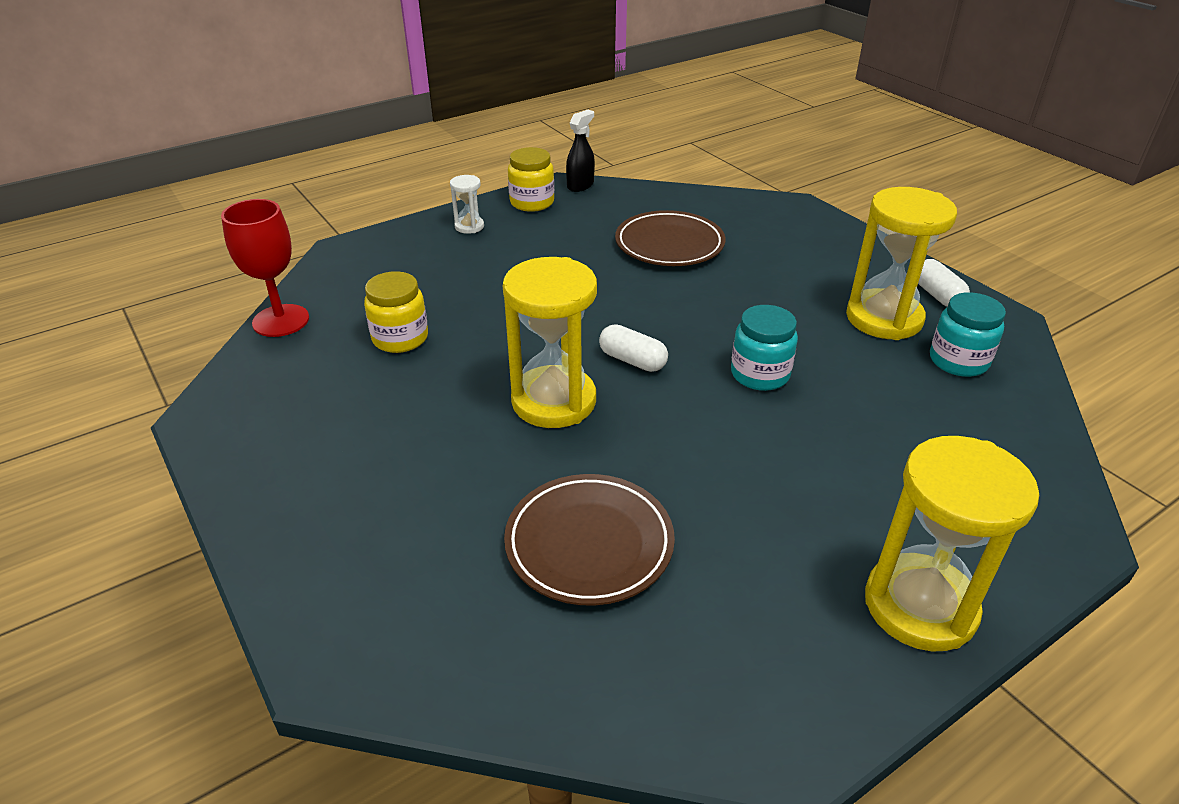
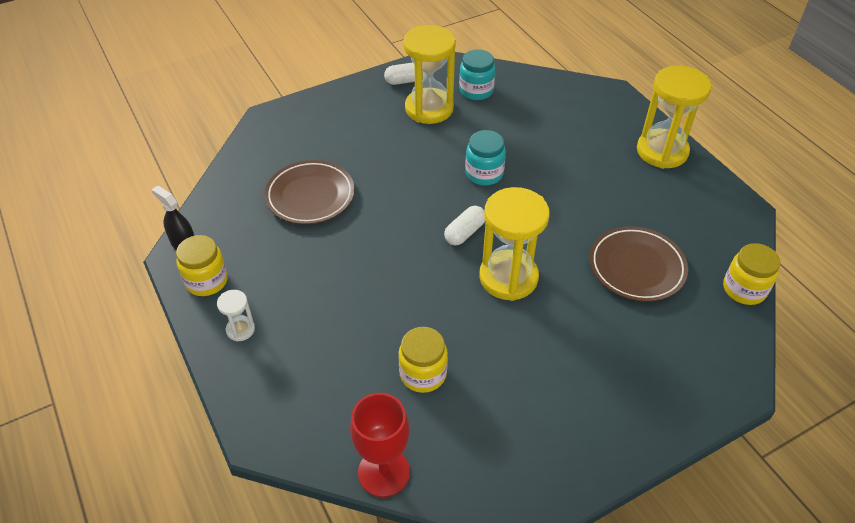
camera: 85 degrees left, 10 degrees up
(549, 707) = (744, 289): none -> yellow jar

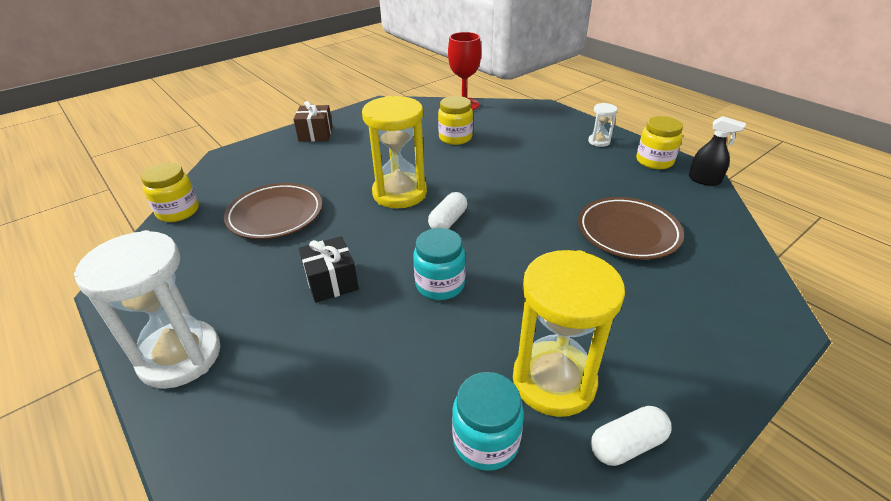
camera: 170 degrees right, 10 degrees down
(569, 188) = (331, 281): none -> black gift
(625, 423) = (315, 134): none -> brown gift
(662, 151) = (180, 356): yellow hourglass -> white hourglass

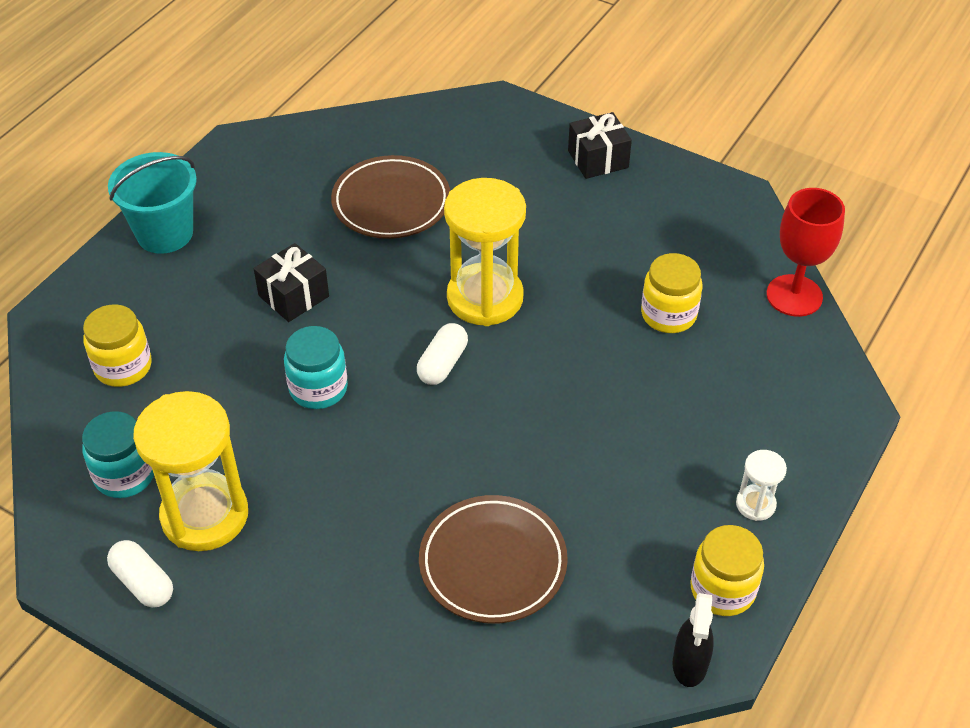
camera: 70 degrees right, 10 degrees up
(178, 211) = (366, 122): yellow jar -> yellow jar (123, 367)
(180, 356) = (165, 233): white hourglass -> turquoise bucket
(315, 134) = (598, 159): brown gift -> black gift
(448, 221) = (442, 364): white capsule -> white capsule turned 75 degrees counterclockwise

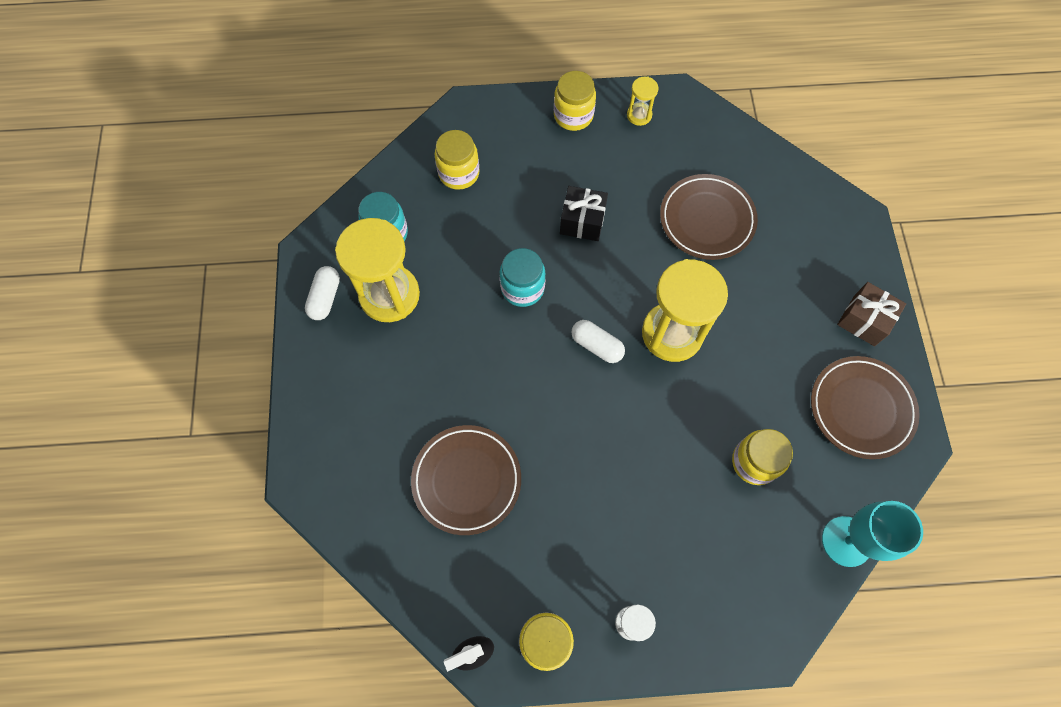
camera: 55 degrees right, 20 degrees up
(165, 233) = (573, 115): turquoise bucket -> yellow jar
(223, 184) = (639, 115): none -> yellow hourglass
(442, 364) = (597, 345): white capsule -> white capsule turned 45 degrees clockwise
(598, 159) = (864, 320): black gift -> brown gift
(679, 211) = (861, 408): none -> brown plate
(794, 296) = (846, 541): red goblet -> turquoise goblet

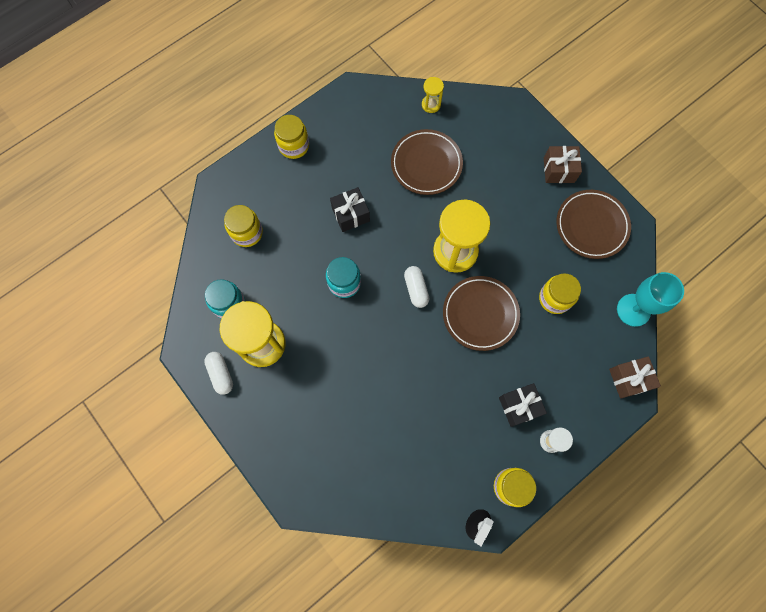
camera: 35 degrees left, 5 degrees up
(467, 480) = (398, 426): brown plate -> brown plate (480, 314)
(597, 345) = (416, 289): white capsule -> white capsule turned 75 degrees clockwise
(622, 556) = (519, 406): none -> black gift
(639, 115) = (336, 119): yellow hourglass -> yellow hourglass (431, 104)
(782, 620) = (629, 379): none -> brown gift

